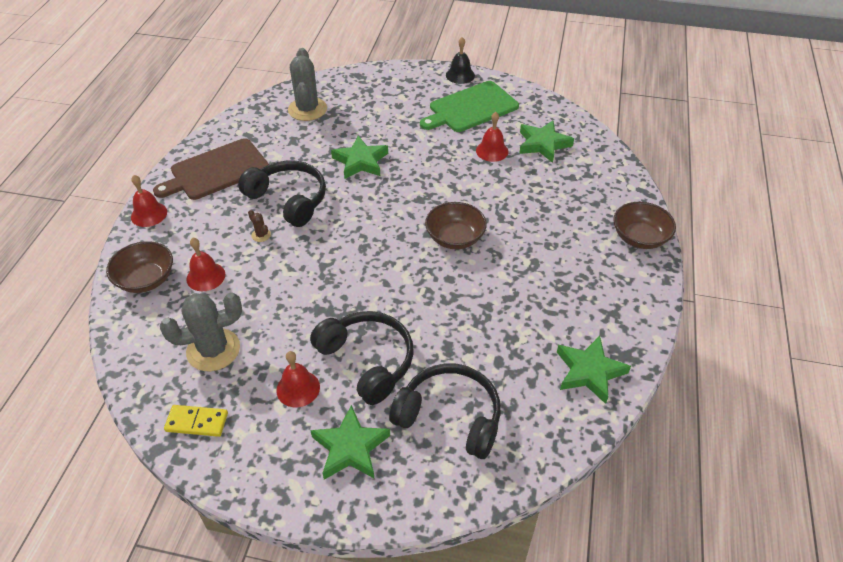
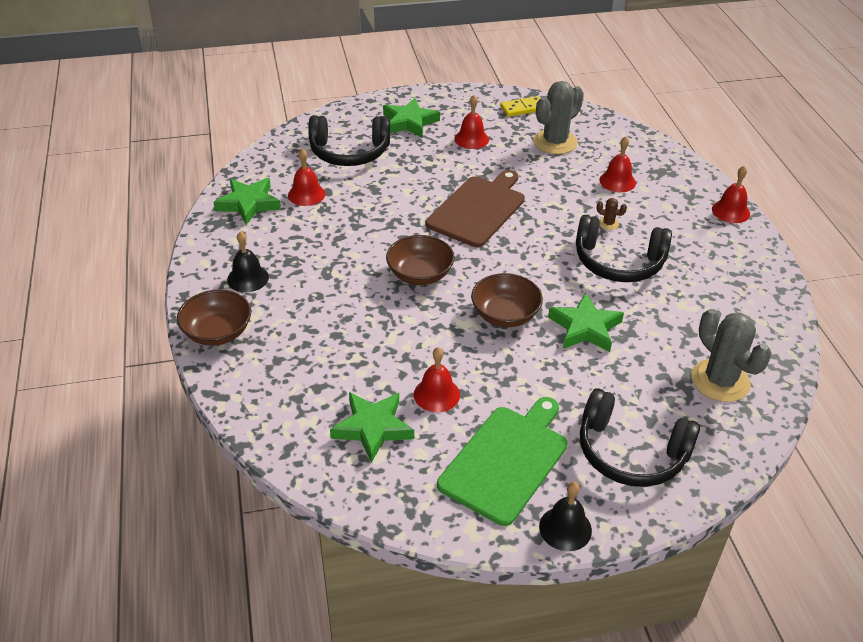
camera: 155 degrees right, 5 degrees down
(146, 279) = (662, 167): brown bowl -> brown bowl (505, 315)
(216, 171) = (725, 269): brown cutting board -> brown cutting board (478, 209)
(367, 361) = (433, 165): black headphones -> black headphones (630, 452)
(523, 364) = (306, 194): none -> red bell
(606, 279) = (248, 278): none -> black bell

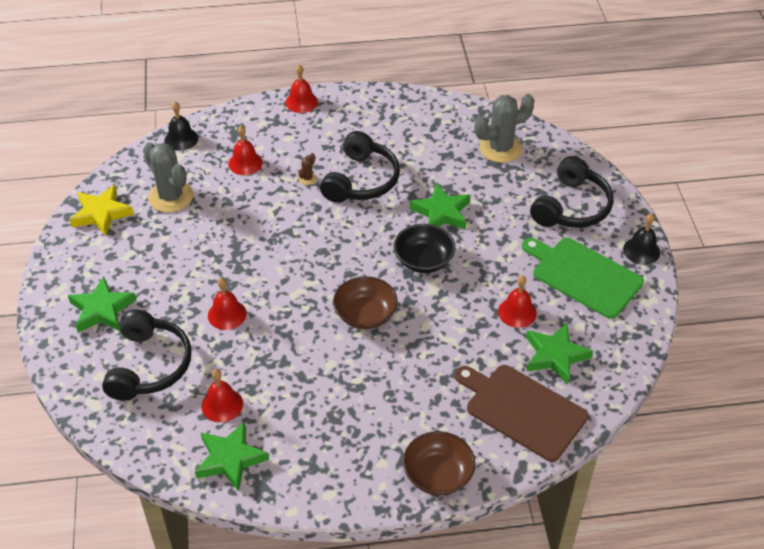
camera: 85 degrees left, 5 degrees up
(248, 278) = (358, 453): black bell -> black bell (181, 139)
(471, 139) = (149, 260): red bell -> red bell (227, 314)
(478, 209) = (272, 265): brown cutting board -> brown cutting board (522, 410)
(505, 315) = (423, 260): brown bowl -> black bowl
(523, 108) = (101, 213): yellow domino -> yellow star

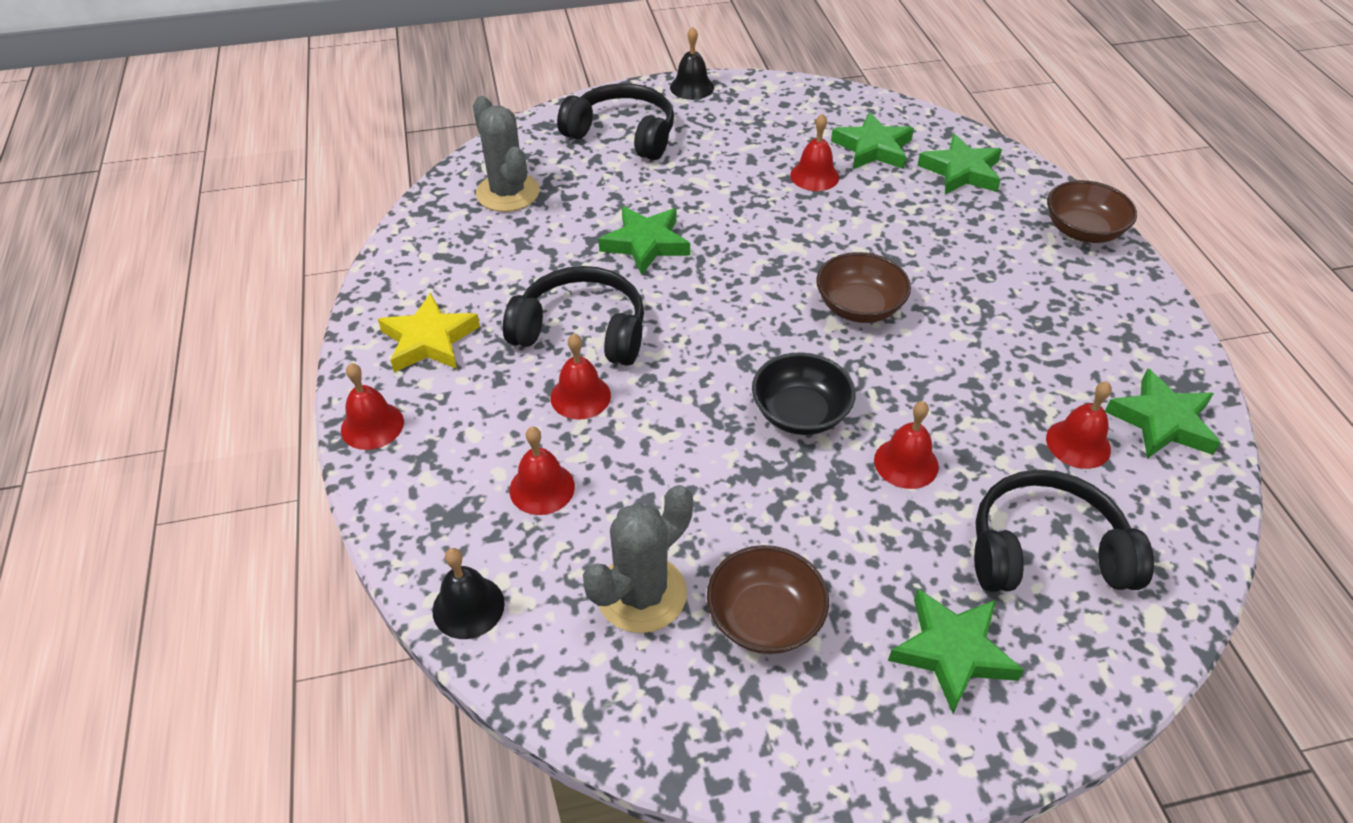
camera: 95 degrees left, 0 degrees up
(101, 213) = (702, 714): yellow star -> yellow star (429, 340)
(143, 240) = (765, 618): none -> brown bowl
(307, 178) = (580, 396): brown cactus -> red bell
(423, 260) = (743, 257): black bowl -> black bowl (800, 413)
(522, 410) = (961, 171): brown cutting board -> green star
(583, 275) = (741, 127): green cutting board -> none

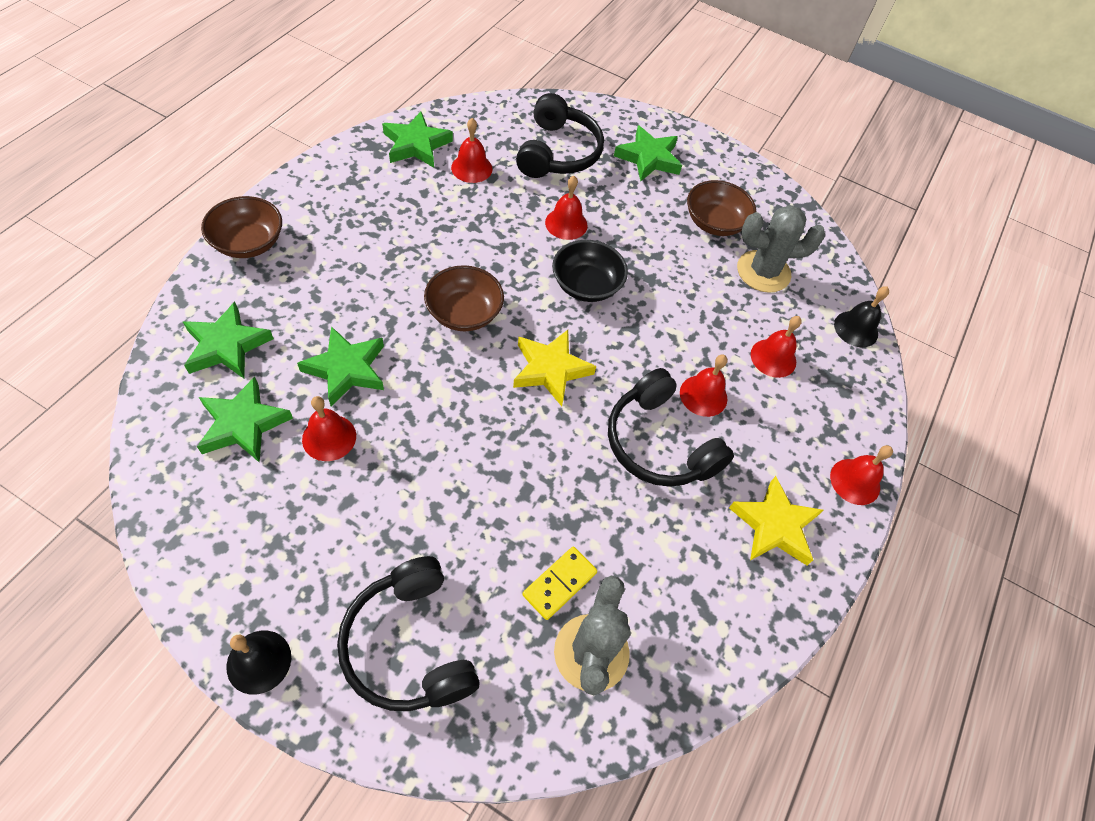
camera: 145 degrees left, 10 degrees up
(565, 208) = (559, 584): none -> yellow domino
(645, 244) = (537, 483): green star -> green star (346, 369)
(733, 319) = (550, 369): none -> yellow star
(1045, 551) = (558, 152): black headphones -> black headphones turned 120 degrees counterclockwise

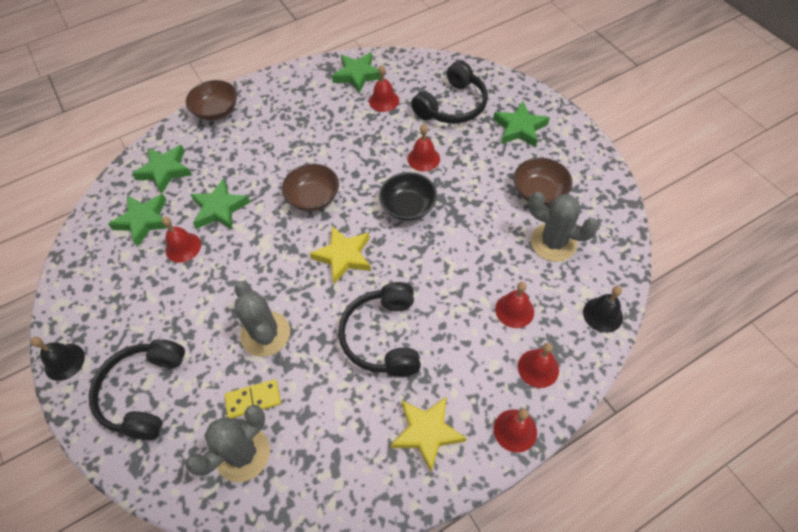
camera: 40 degrees right, 0 degrees up
(519, 499) = (265, 334): none -> grey cactus
(703, 395) = (439, 316): red bell -> red bell (538, 368)

